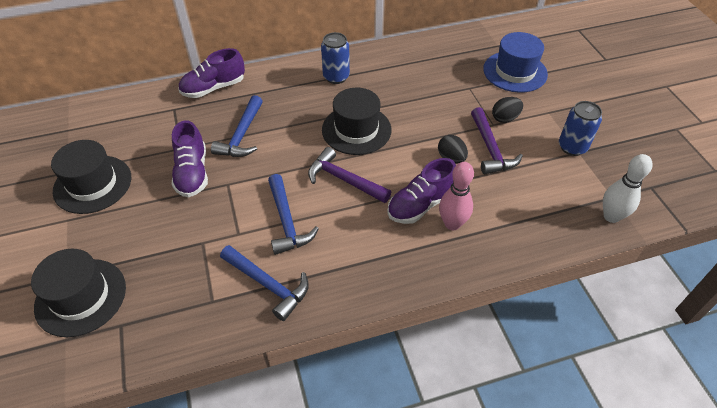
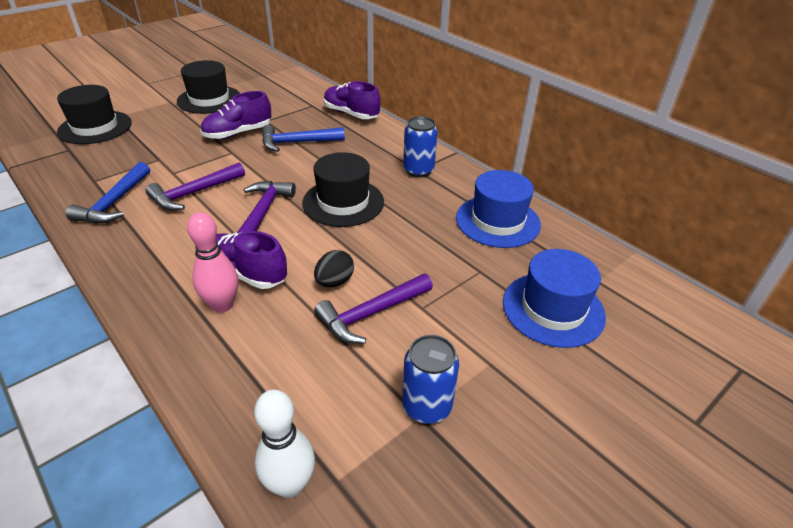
camera: 65 degrees right, 10 degrees down
(287, 222) = (194, 193): blue hammer -> purple hammer
(422, 61) = (497, 221): none -> blue hat
(505, 118) = (442, 317): black egg -> none

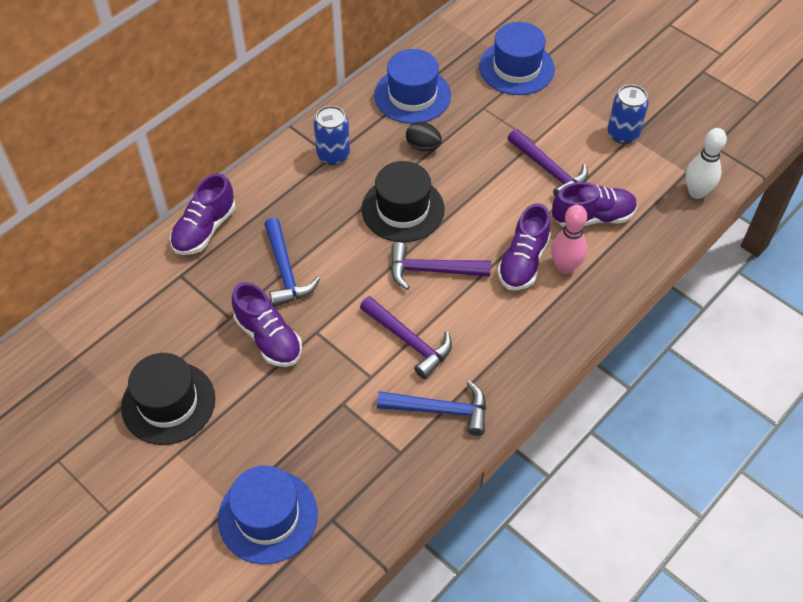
camera: 95 degrees left, 15 degrees up
(95, 127) = (268, 516): black hat -> blue hat
(285, 343) = (593, 217): none -> purple shoe
(334, 282) = (519, 198): black egg -> black egg (423, 146)

